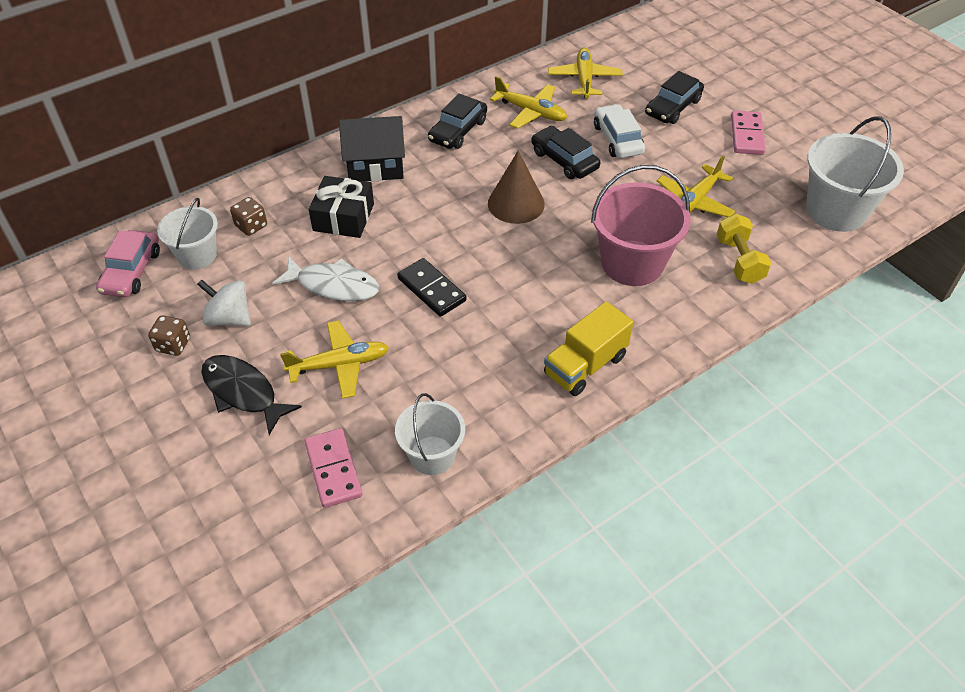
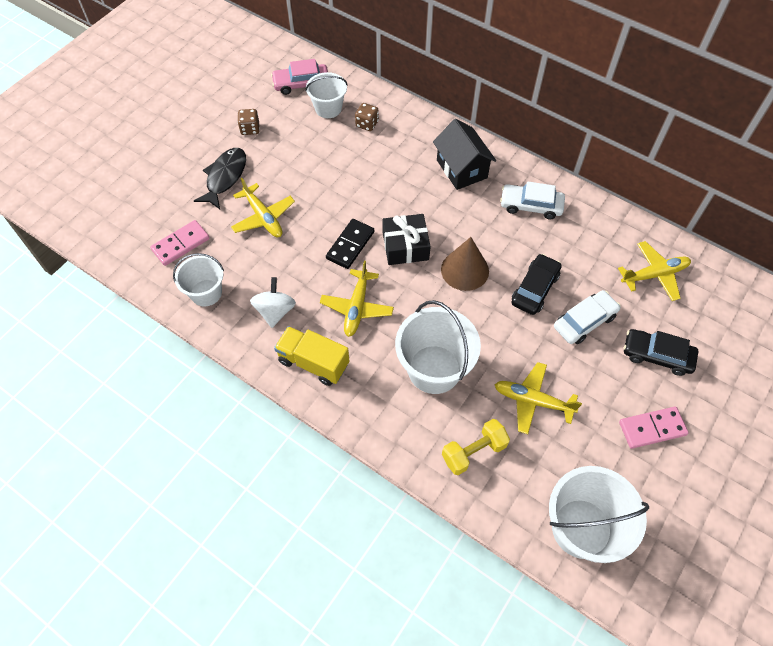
camera: 70 degrees right, 10 degrees up
(229, 318) = (281, 146): white spinning top -> white spinning top (275, 311)
(333, 285) = (331, 188): white fish -> none
(343, 217) = (399, 170): black gift -> black gift (405, 246)
(458, 131) = (531, 206): black car -> white car
(531, 112) = (584, 248): yellow plane -> yellow plane (357, 307)
(632, 263) = (434, 369): pink bucket -> white bucket

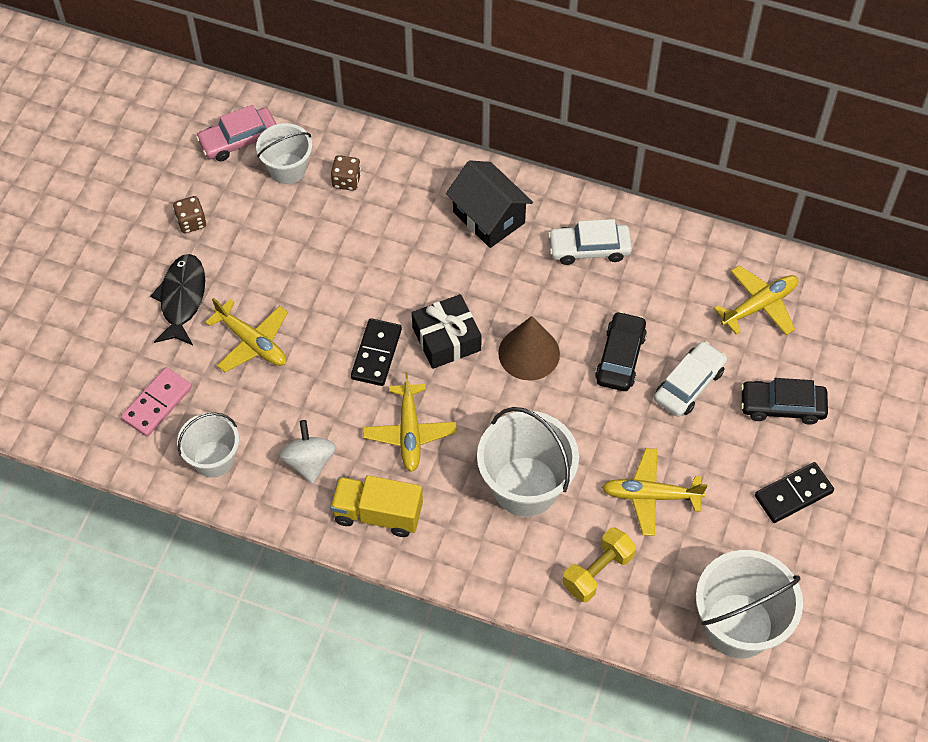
camera: 15 degrees left, 0 degrees up
(652, 428) = (793, 494): pink domino -> black domino

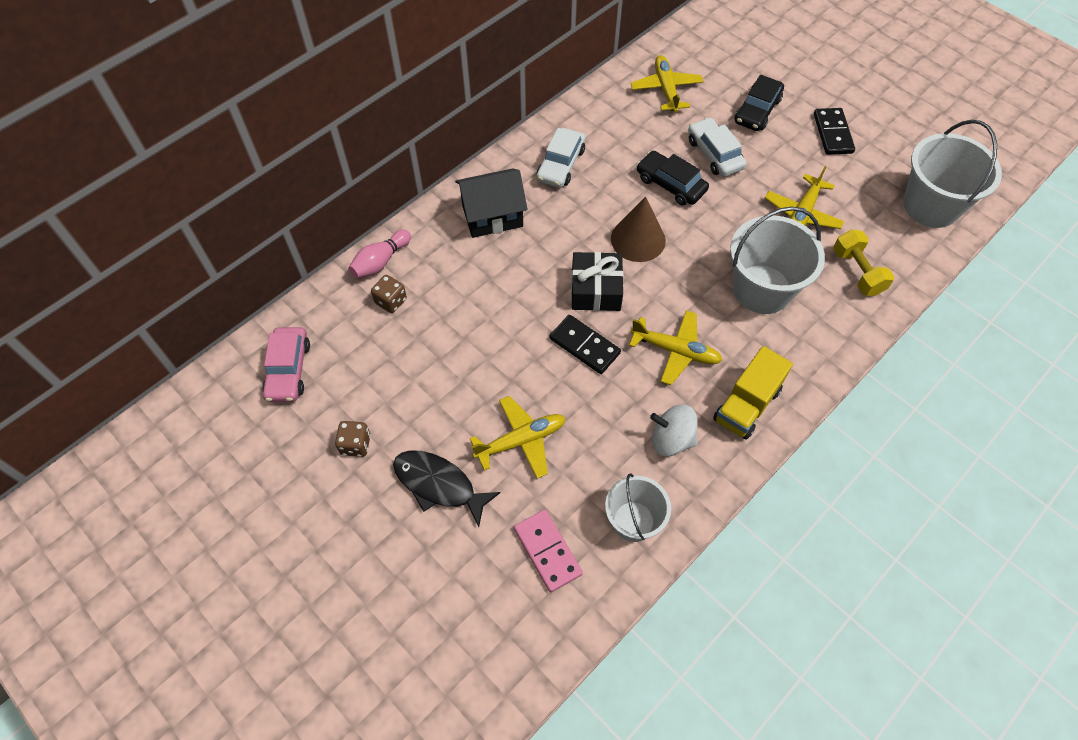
camera: 65 degrees left, 0 degrees up
(287, 169) = (347, 342): white bucket -> none
(385, 153) = (380, 262): none -> pink bowling pin

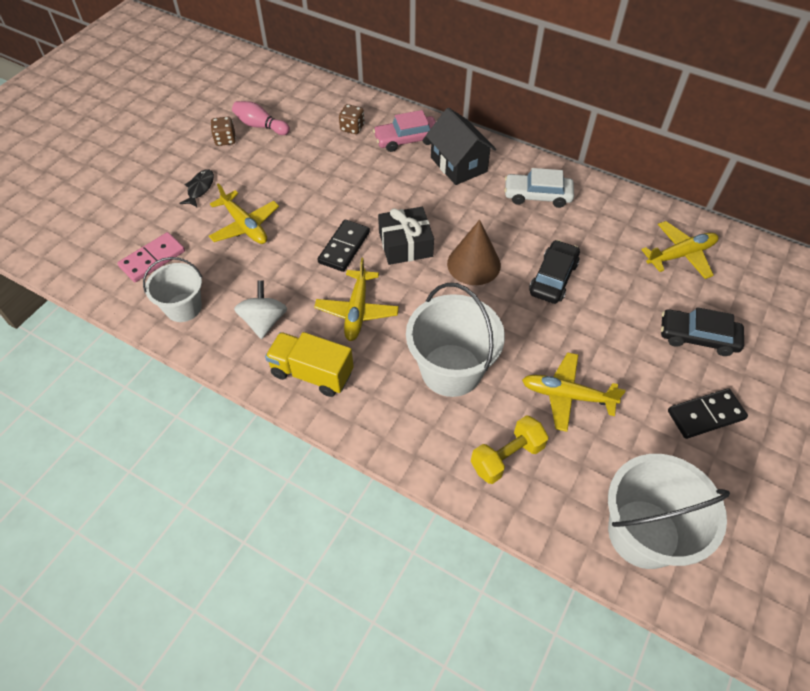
camera: 75 degrees right, 5 degrees down
(288, 370) = (278, 94): pink car -> pink car (406, 139)
(380, 262) = (387, 114): pink bowling pin -> pink bowling pin (260, 126)
(439, 485) = (200, 188): black fish -> black fish, size x0.61
(714, 154) = (612, 307): white car -> none

